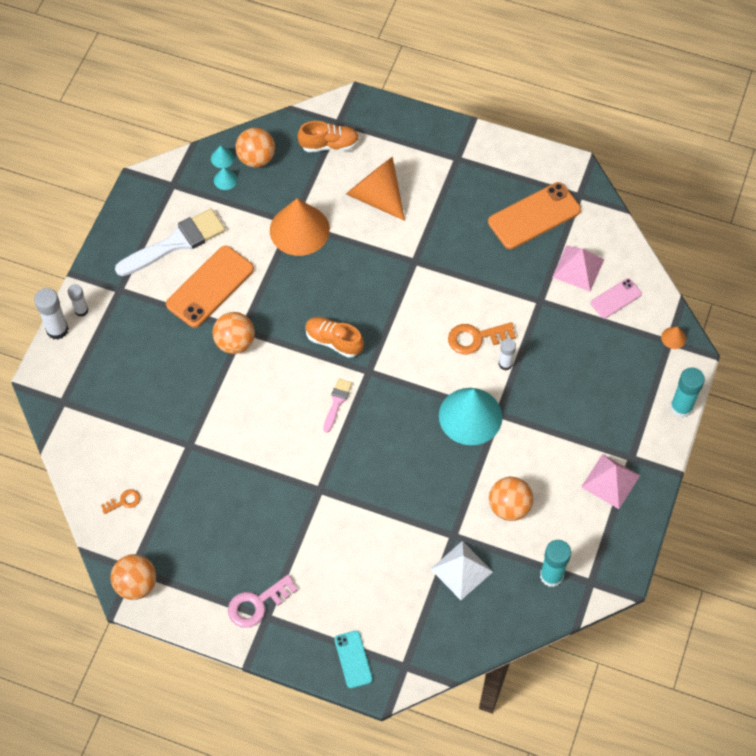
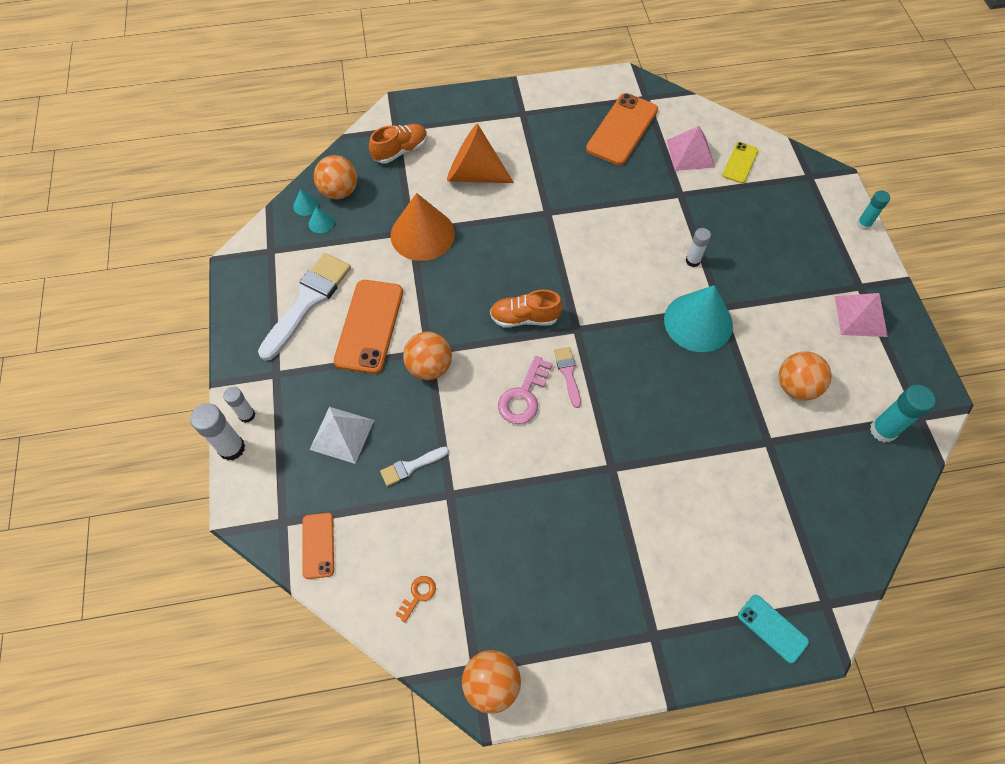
camera: 30 degrees left, 0 degrees up
(77, 431) = (318, 545): none -> orange phone
(174, 410) = (411, 466): none -> white brush
(257, 604) = (634, 627): pink key -> pink key (524, 396)
(461, 570) = (802, 472): white pyramid -> white pyramid (342, 434)
(476, 338) = (650, 251): orange key -> none
(616, 298) = (740, 163): pink phone -> yellow phone
(673, 338) = (810, 172): orange cone -> none
(681, 407) = (863, 224): turquoise glue stick -> turquoise glue stick, size x0.63

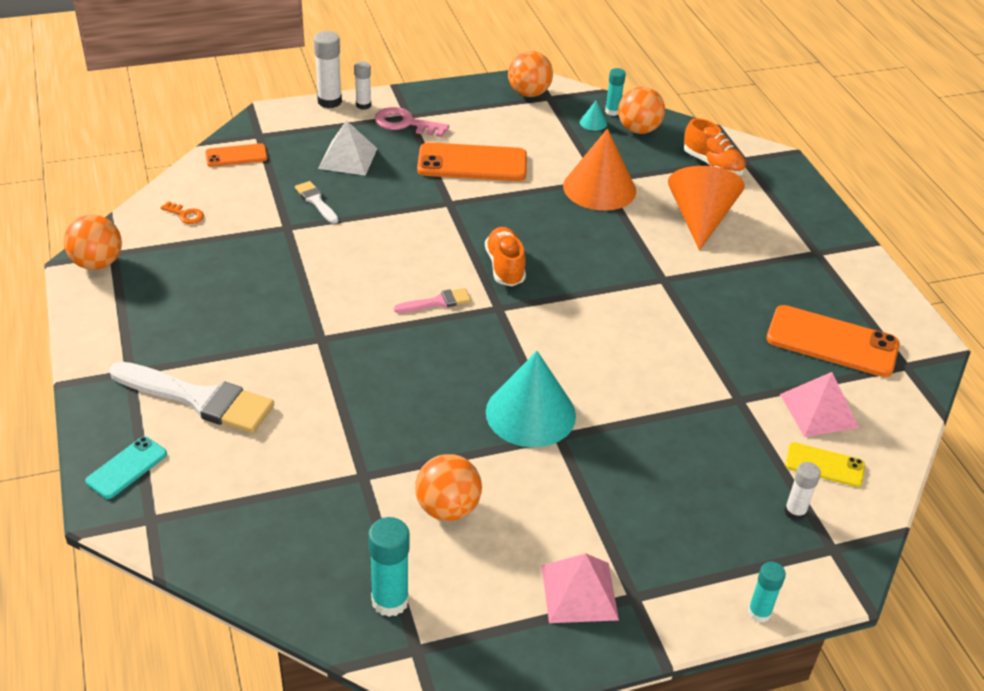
camera: 80 degrees right, 20 degrees down
(306, 205) = (612, 111): turquoise cone -> turquoise glue stick
(308, 301) = (493, 124): white brush -> white brush (199, 399)
(429, 367) = (430, 204): orange ball -> orange ball (529, 93)
(524, 396) = (403, 270): pink key -> pink key (405, 123)
(692, 261) = (627, 410): white glue stick -> white glue stick (795, 512)

